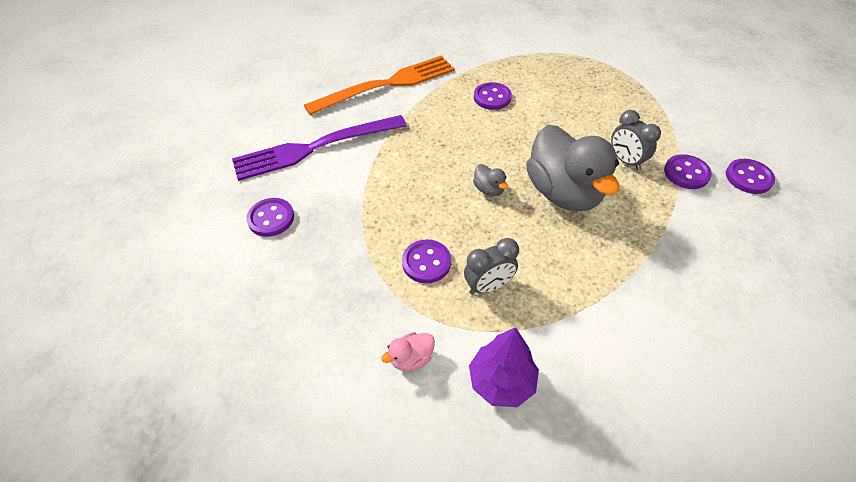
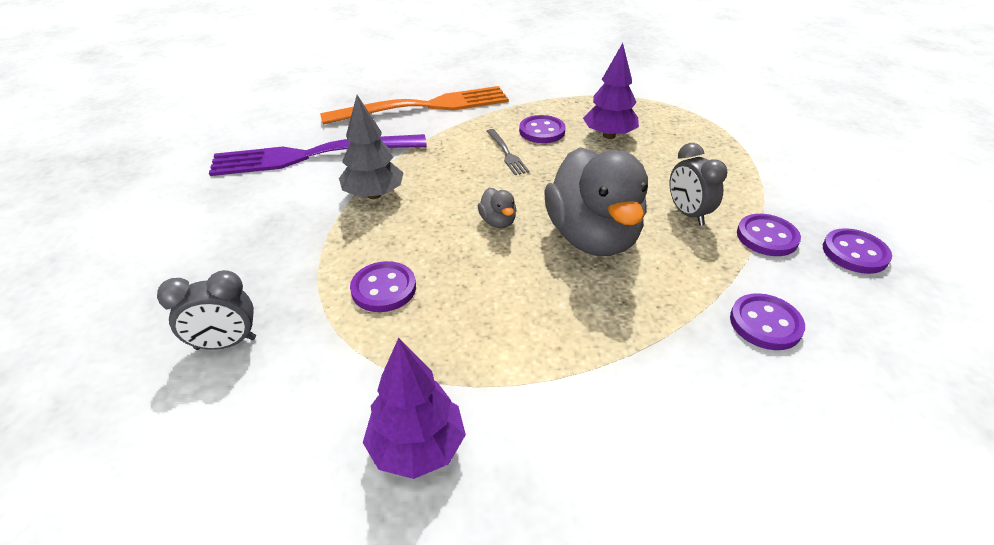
camera: 10 degrees right, 10 degrees down
(271, 218) = (224, 217): purple button -> purple button (765, 323)
(382, 179) = (374, 195): none -> grey tree
(411, 358) = (310, 396): pink duck -> none
(472, 124) = (507, 154): none -> grey fork
(488, 286) = (451, 327): grey clock -> grey clock (226, 343)
(546, 95) = (609, 135): none -> purple tree

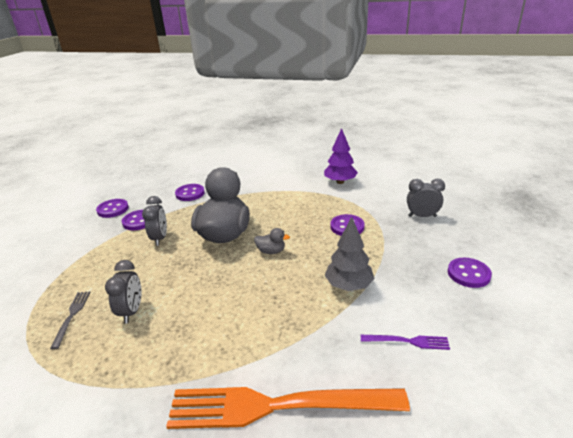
camera: 160 degrees left, 10 degrees down
(310, 156) = (408, 341): purple fork -> purple fork, size x0.42
(498, 222) = (271, 251): grey duck -> grey duck turned 105 degrees clockwise
(507, 154) = (230, 307): grey fork -> grey fork (72, 315)
(542, 131) = (181, 329): purple button -> purple button (468, 274)
(609, 135) = (131, 311): purple tree -> grey clock

